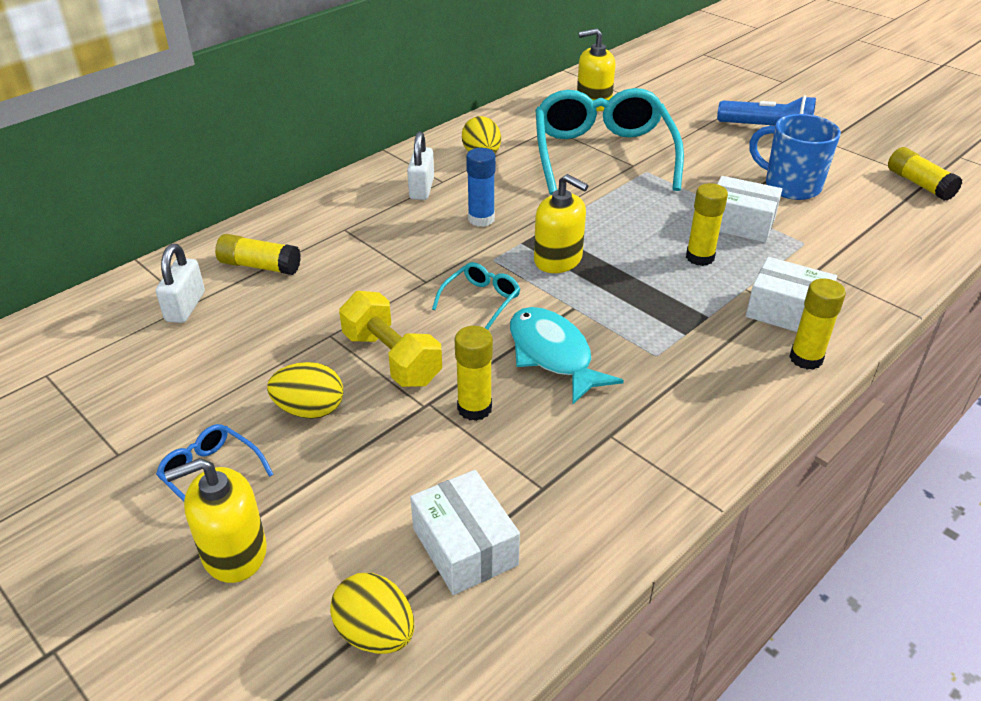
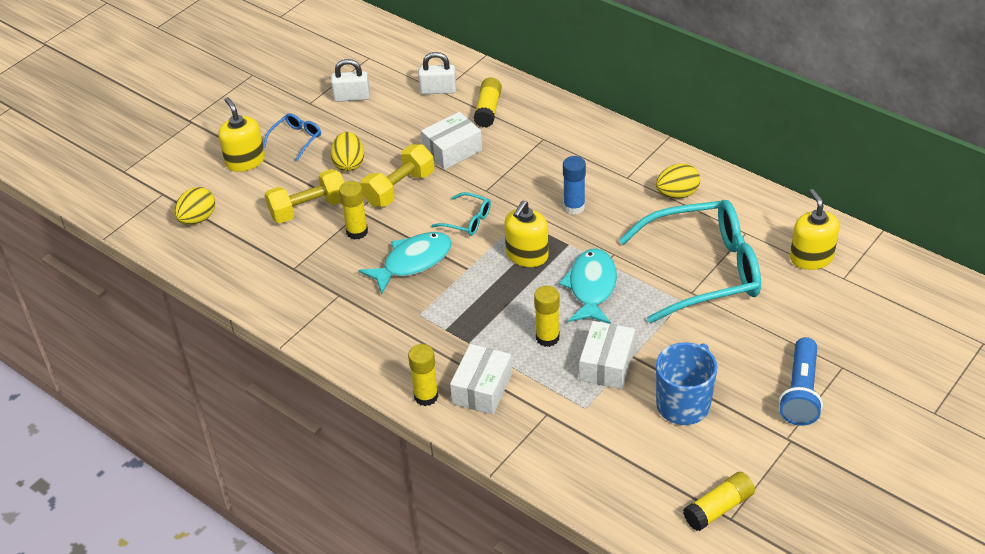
camera: 85 degrees right, 5 degrees up
(403, 463) = (308, 209): none -> yellow dumbbell
(421, 188) = (611, 168): white padlock -> white padlock (352, 97)
(465, 546) = (250, 242): white box -> white box (452, 150)
(619, 221) = (591, 287): none -> turquoise fish

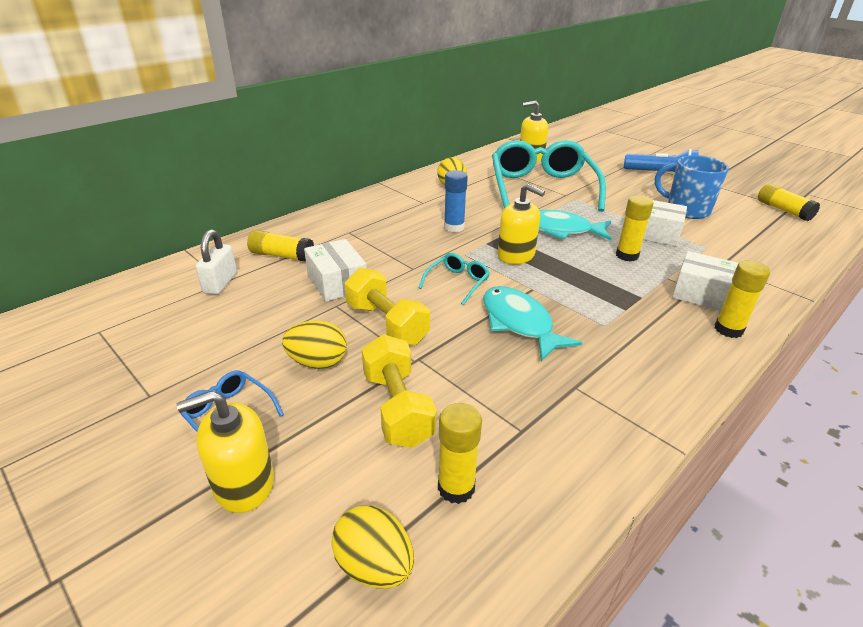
camera: 85 degrees left, 10 degrees down
(352, 97) = (173, 351): white padlock -> none
(357, 232) = (457, 363): yellow glue stick -> yellow glue stick (456, 487)

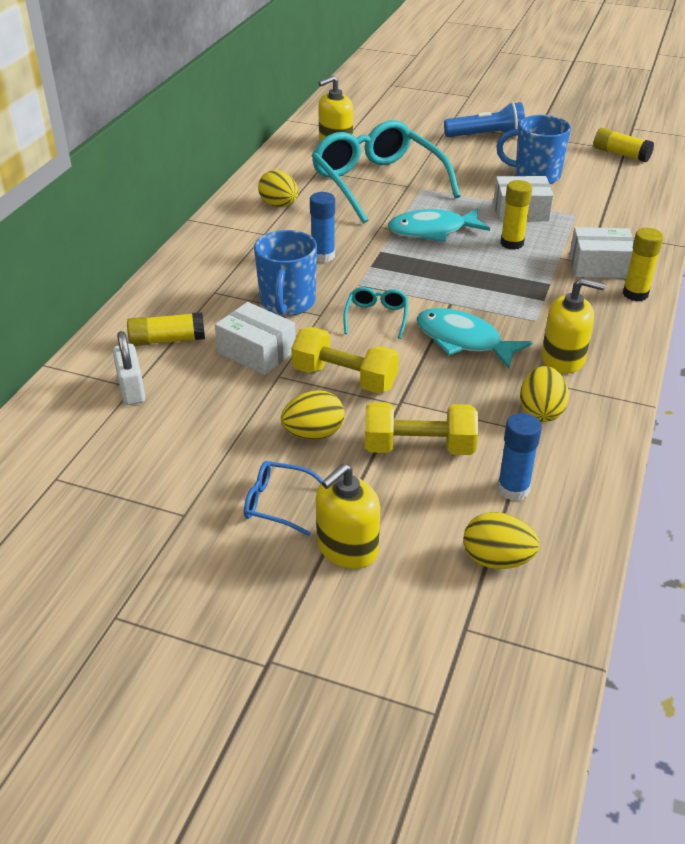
camera: 25 degrees left, 5 degrees up
(395, 253) = (287, 303): none -> blue mug
(397, 408) = (419, 447): yellow dumbbell -> yellow dumbbell turned 45 degrees counterclockwise
(456, 487) = (513, 489): yellow glue stick -> blue glue stick
(516, 255) = (409, 271): yellow soap dispenser -> yellow soap dispenser (563, 358)
(547, 414) = (541, 412): none -> yellow egg

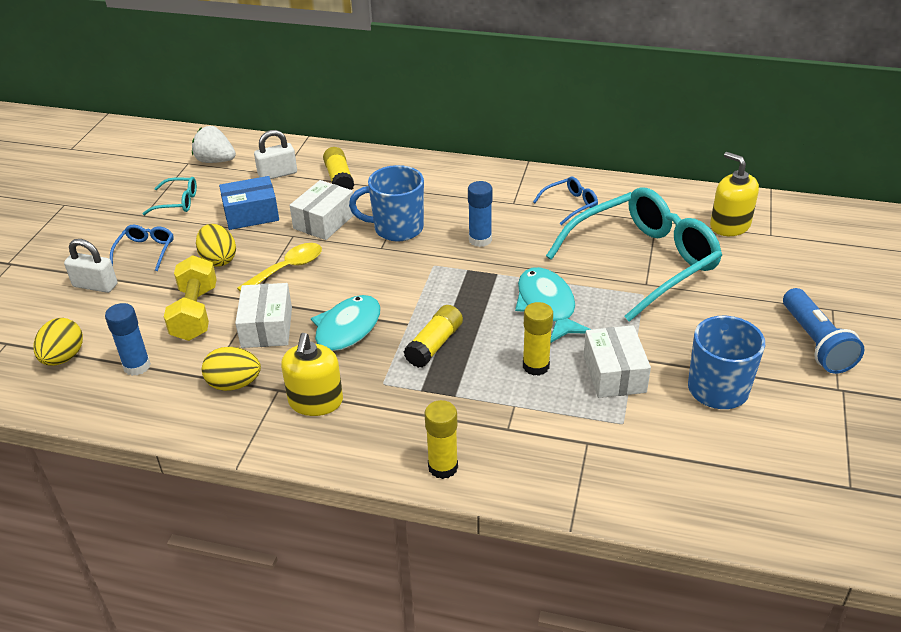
camera: 85 degrees right, 0 degrees up
(65, 449) = (215, 161): none -> white strawberry
(220, 410) = (251, 214): none -> blue box
(279, 205) = (570, 205): yellow egg -> blue glasses
(344, 378) = (288, 268): yellow dumbbell -> yellow spoon
(347, 547) = (95, 285): yellow soap dispenser -> white padlock
(376, 317) = (379, 279): turquoise glasses -> turquoise glasses (177, 202)
(599, 266) = (500, 439): white box -> white box (267, 327)
(620, 154) = (831, 481): yellow glue stick -> yellow glue stick (434, 345)

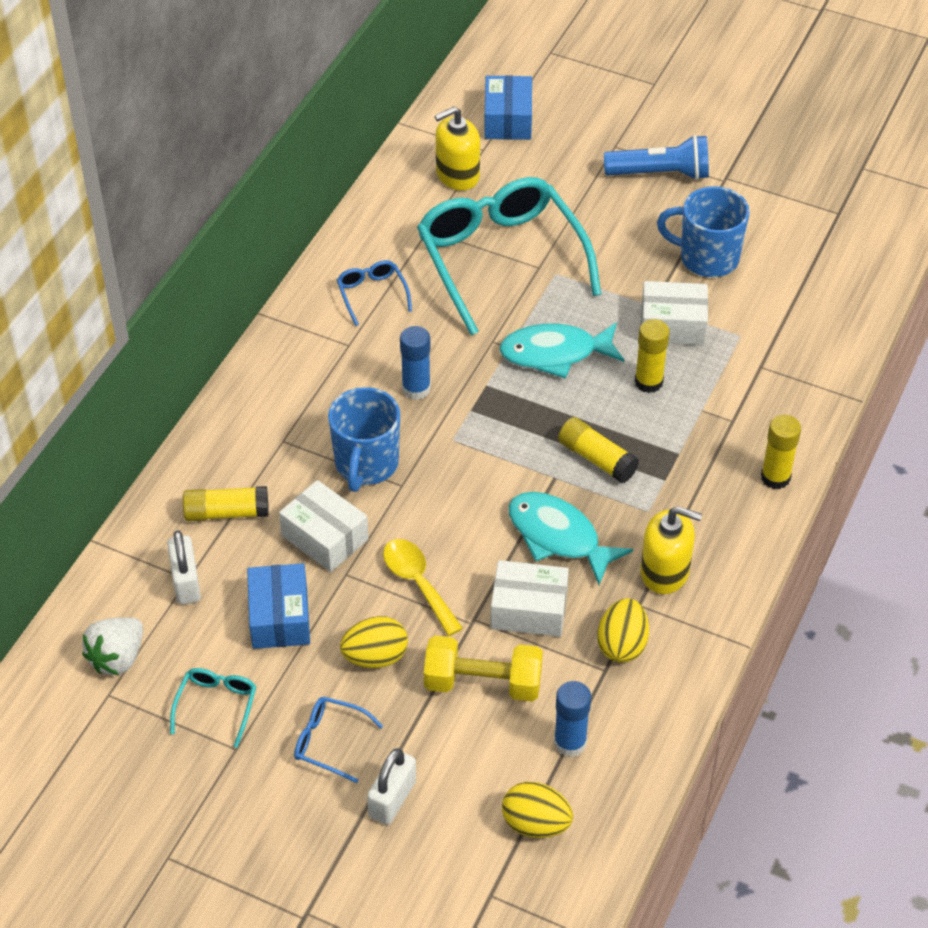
camera: 80 degrees left, 10 degrees up
(818, 242) = (508, 120): none -> blue box

